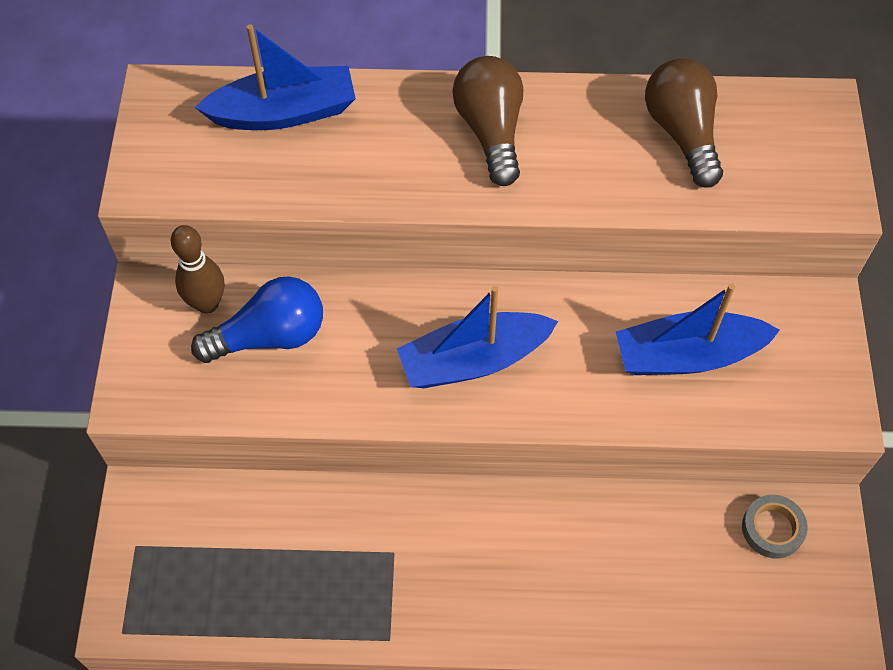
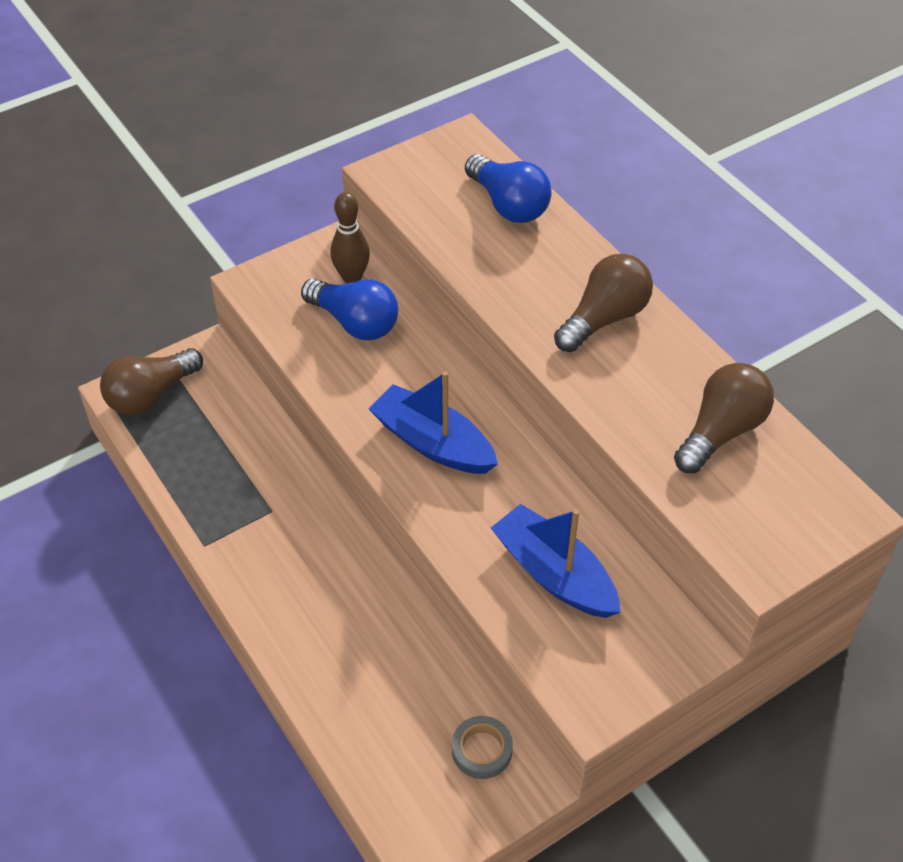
camera: 55 degrees right, 10 degrees down
(151, 586) = (151, 395): none -> brown light bulb
(284, 112) = (508, 204): blue boat -> blue light bulb

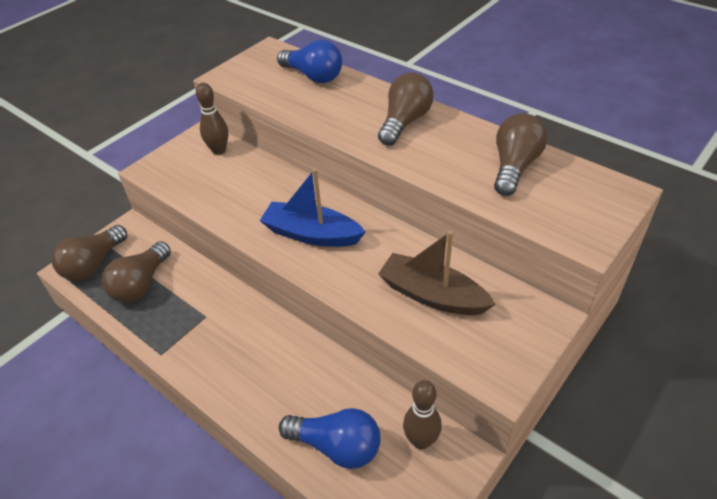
camera: 15 degrees left, 5 degrees down
(204, 441) = (141, 284): none -> brown light bulb
(354, 322) = (230, 175): blue light bulb -> blue light bulb (336, 446)
(482, 750) = (421, 441): grey tape -> brown bowling pin
(554, 574) = (432, 295): blue boat -> brown boat

